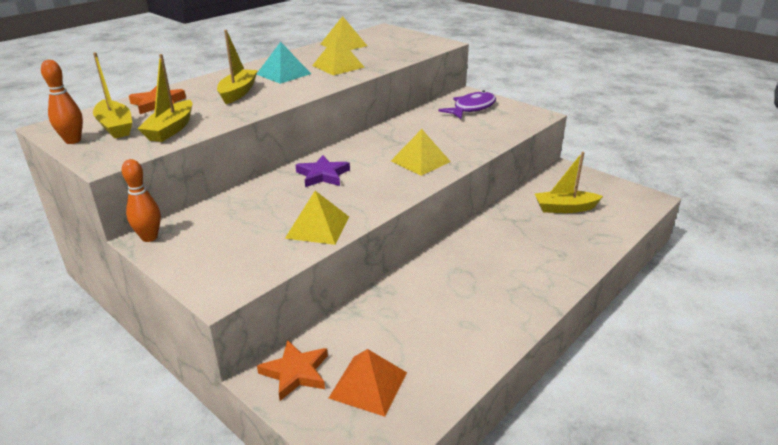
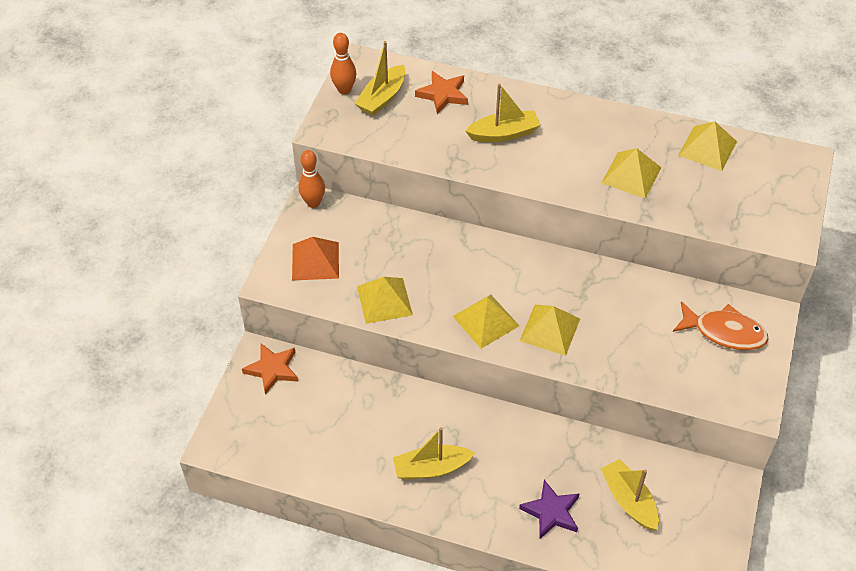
camera: 65 degrees right, 20 degrees up
(171, 129) = (399, 134): yellow boat -> yellow boat (431, 468)
(283, 74) = (576, 141): turquoise pyramid -> none
(323, 175) = (473, 264): purple star -> purple star (551, 512)
(368, 385) = (281, 420): orange pyramid -> orange pyramid (315, 261)
(388, 184) = (485, 321): none -> yellow pyramid
(471, 108) = (724, 332): purple fish -> orange fish

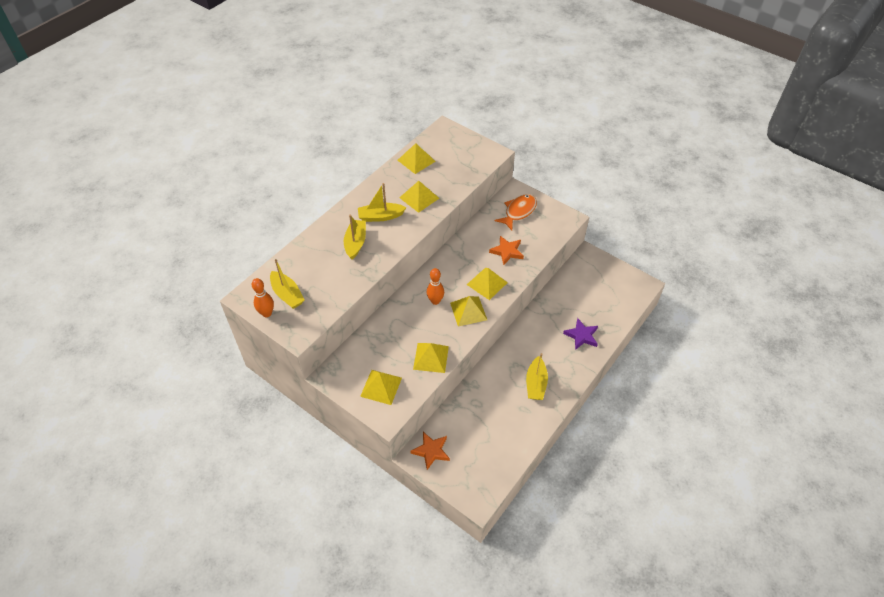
camera: 70 degrees left, 0 degrees up
(313, 203) = (330, 374): orange bowling pin -> orange bowling pin (435, 301)
(315, 261) = (381, 387): orange pyramid -> yellow pyramid
(443, 94) = (304, 262): orange star -> orange star (507, 251)
(629, 500) = (585, 299): yellow boat -> yellow boat (380, 216)

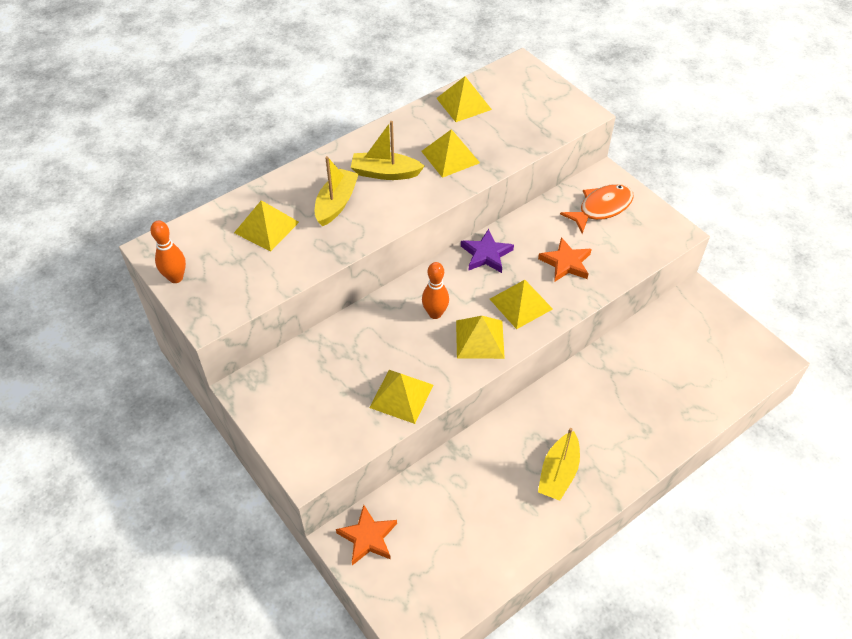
camera: 15 degrees right, 0 degrees up
(287, 294) = (214, 257): yellow boat -> none
(381, 387) = (314, 423): yellow pyramid -> yellow pyramid (266, 227)
(581, 336) = (652, 415): purple star -> purple star (486, 254)

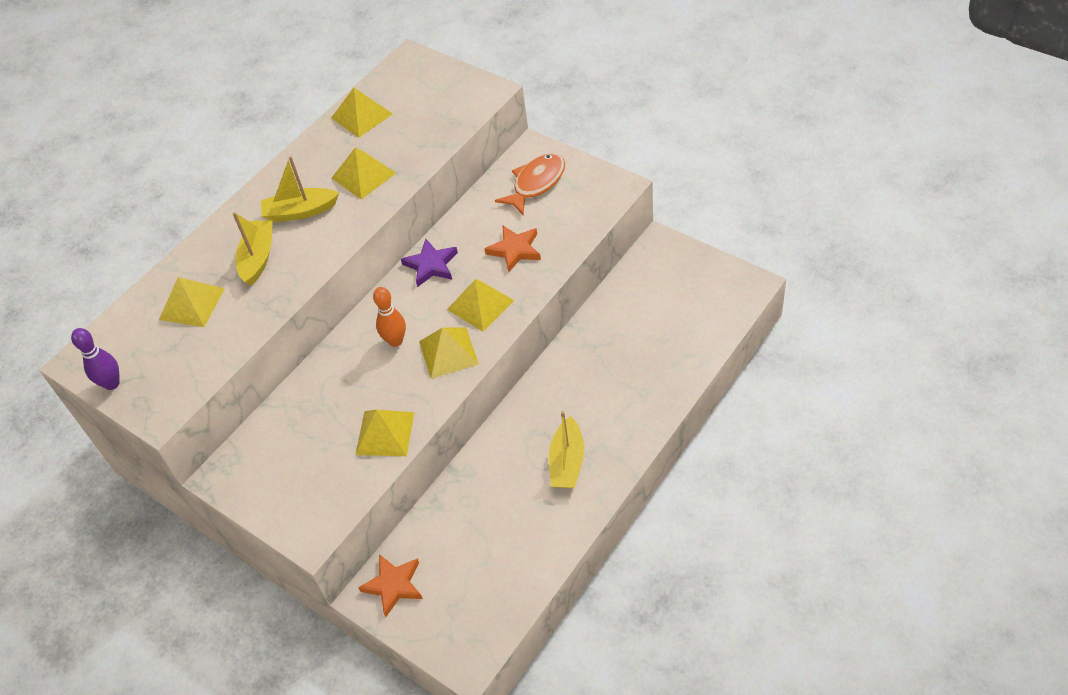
camera: 10 degrees left, 0 degrees up
(176, 278) = (112, 383): orange bowling pin -> purple bowling pin

